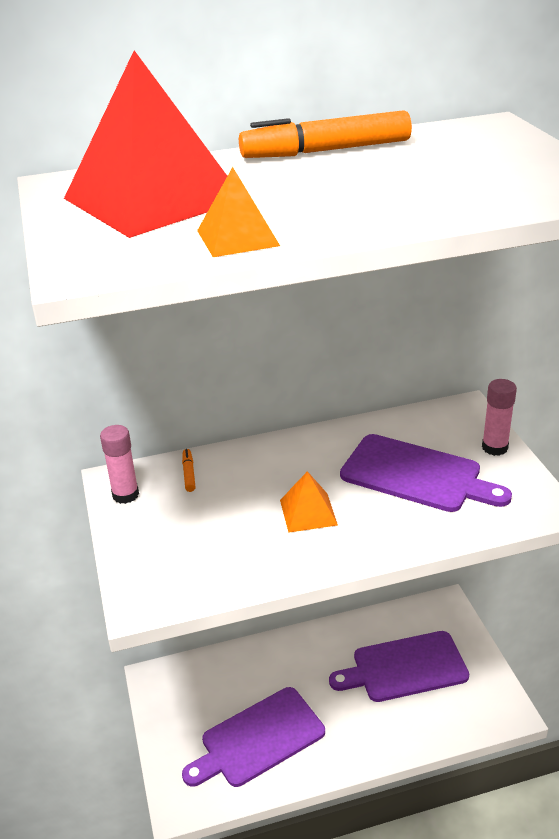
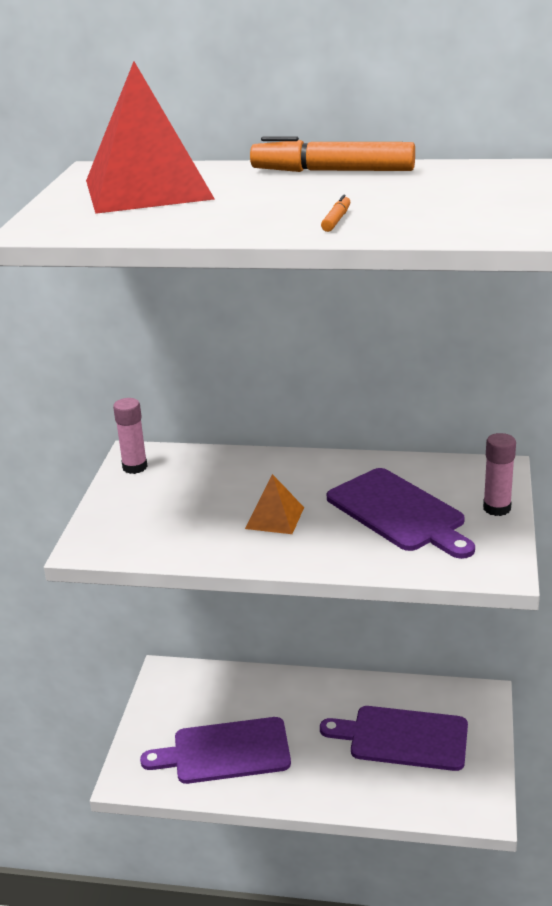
camera: 25 degrees right, 5 degrees down
(189, 474) = (198, 463): orange marker -> orange marker (336, 220)
(237, 238) = (171, 225): orange pyramid -> none

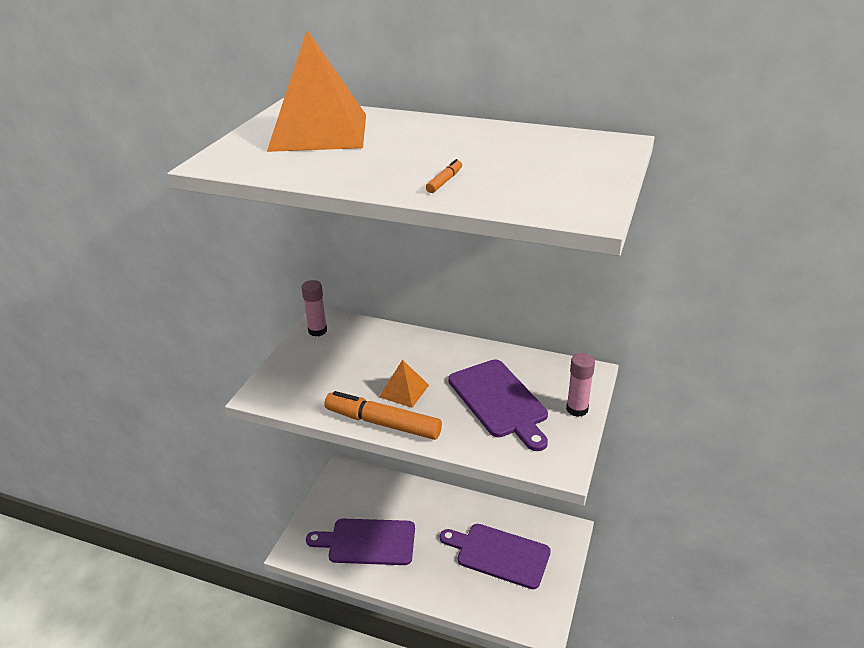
camera: 10 degrees right, 5 degrees up
(148, 189) = (319, 132): red pyramid -> orange pyramid
(333, 171) = (468, 130): orange marker -> orange marker (383, 423)

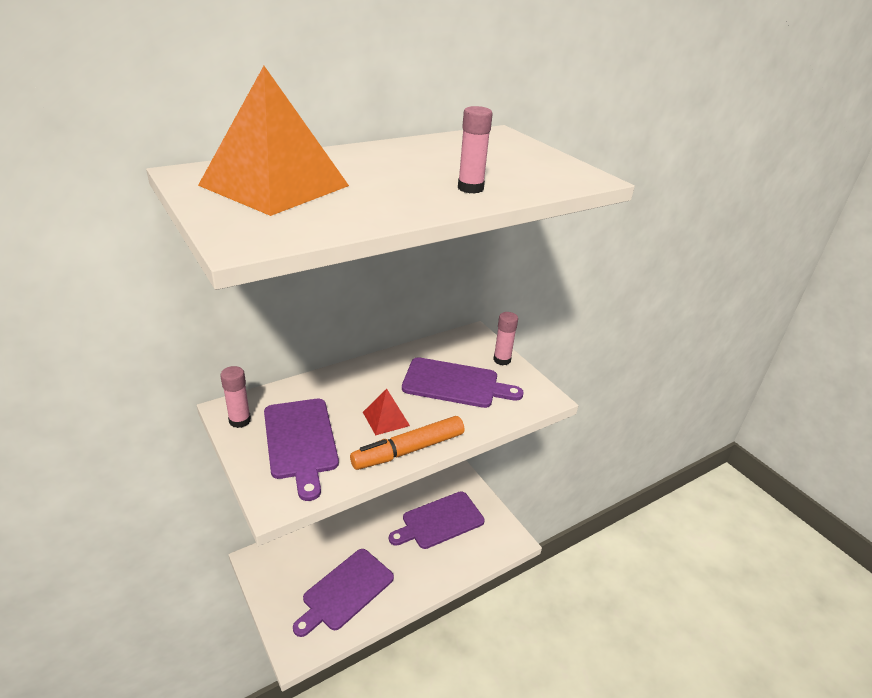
camera: 55 degrees left, 0 degrees up
(329, 368) = (300, 441): none -> purple cutting board
(404, 391) = (386, 418): orange pyramid -> red pyramid
(444, 181) = (470, 188): orange marker -> pink glue stick

